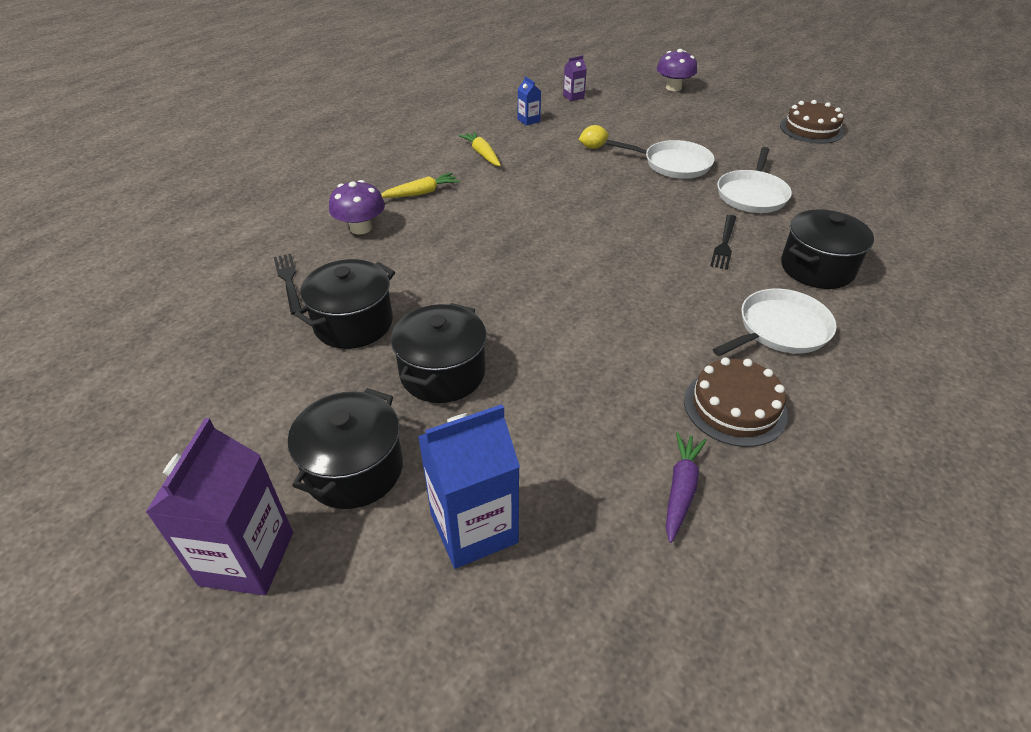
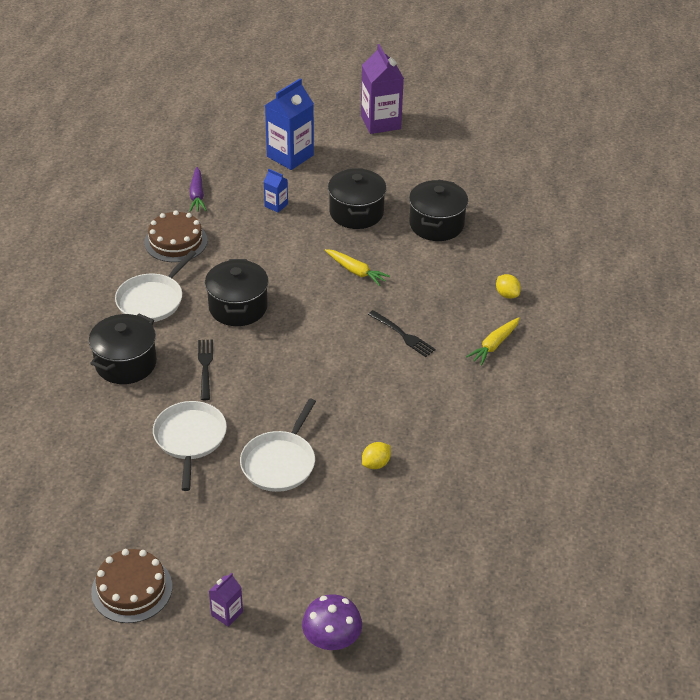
camera: 155 degrees right, 0 degrees up
(288, 281) = (509, 238): black fork -> black fork (403, 335)
(354, 469) = (364, 160): black pot -> black pot (238, 307)
(361, 228) = (507, 294): purple mushroom -> yellow lemon
(482, 154) = (481, 415): yellow carrot -> yellow carrot (356, 271)
(528, 120) = (474, 491): blue carton -> blue carton (276, 205)
(573, 97) = (452, 564): purple carton -> purple carton (227, 613)
(673, 164) = (280, 462): white pan -> white pan turned 60 degrees counterclockwise

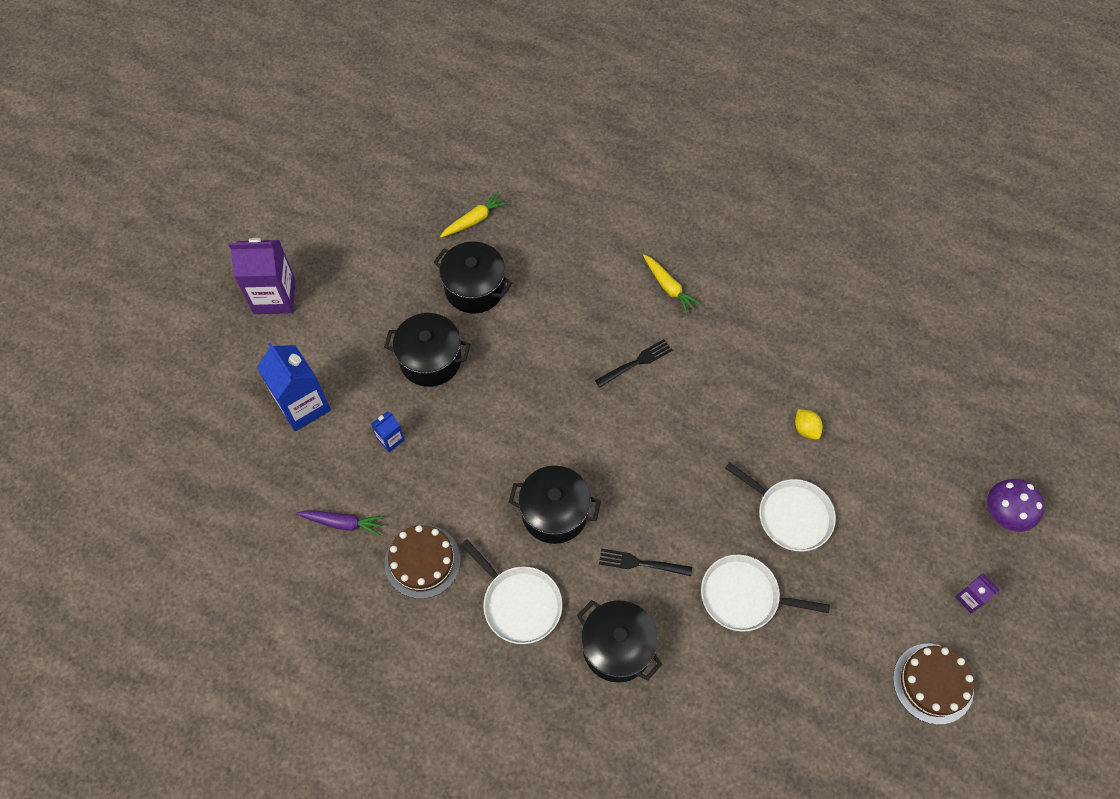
camera: 75 degrees left, 20 degrees up
(356, 271) = (528, 383): yellow carrot -> yellow carrot (474, 220)
(507, 294) = (600, 256): yellow lemon -> none

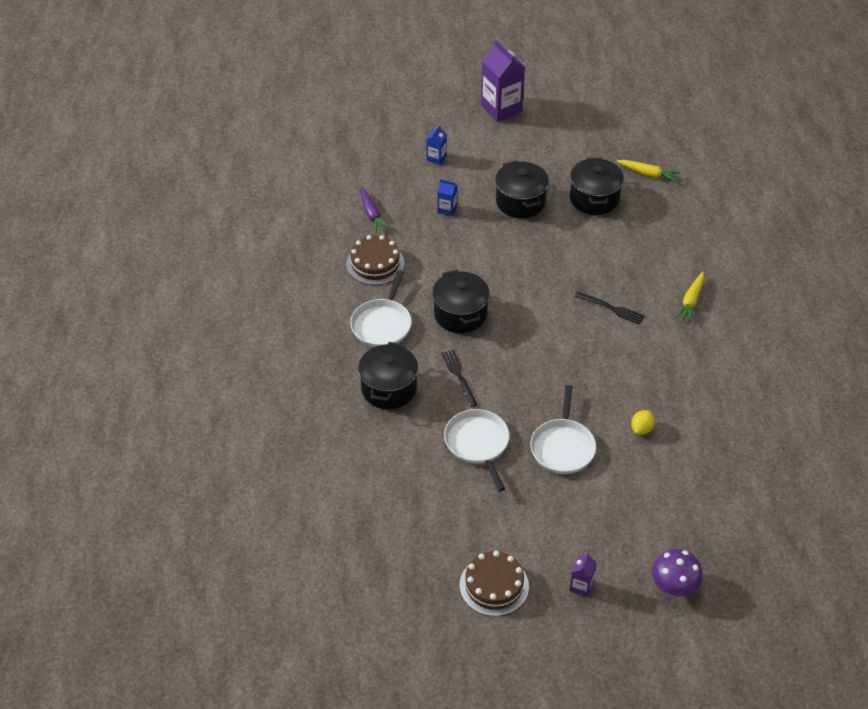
camera: 60 degrees right, 15 degrees down
(303, 406) = (436, 158): blue carton -> blue carton, size x0.48

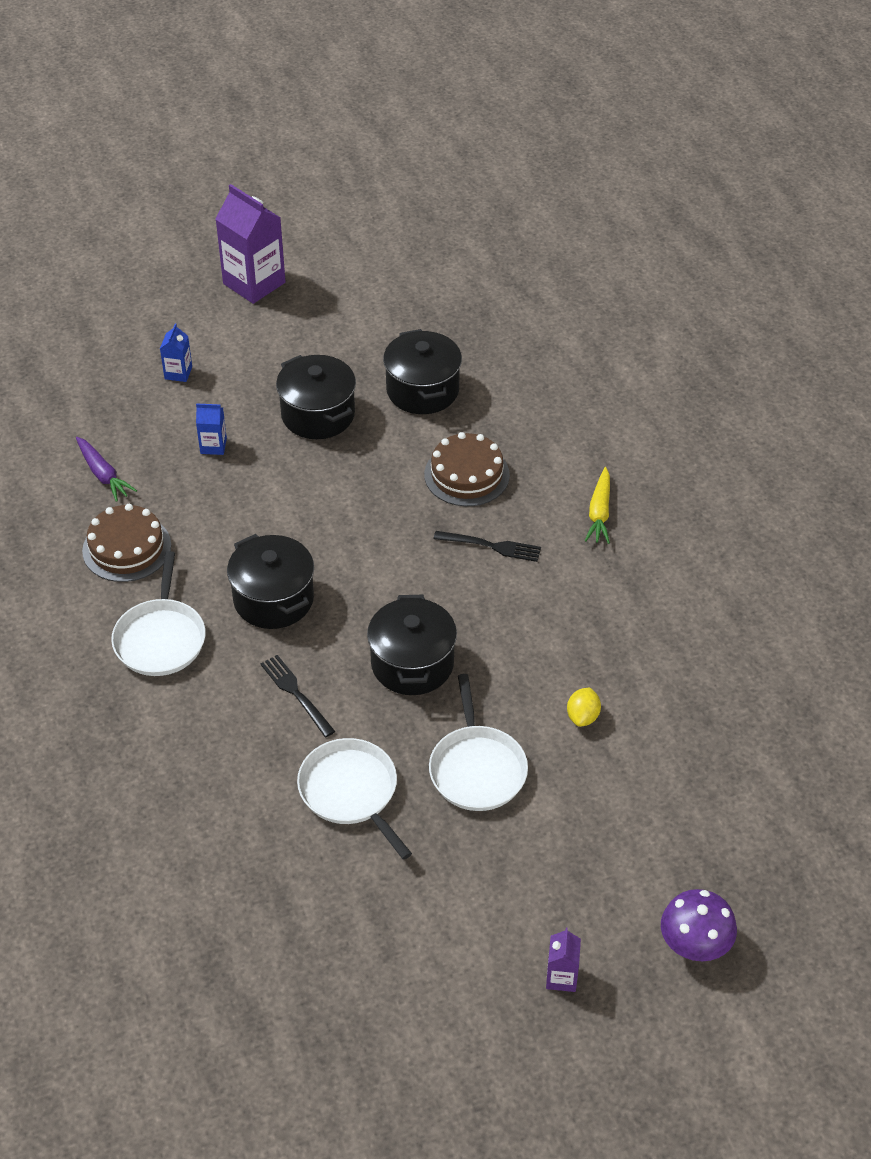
camera: 15 degrees left, 0 degrees up
(389, 388) = (195, 735): black pot -> black pot (412, 664)
(494, 585) = (433, 1008): brown cake -> brown cake (466, 475)
(648, 174) = (489, 340): yellow carrot -> none

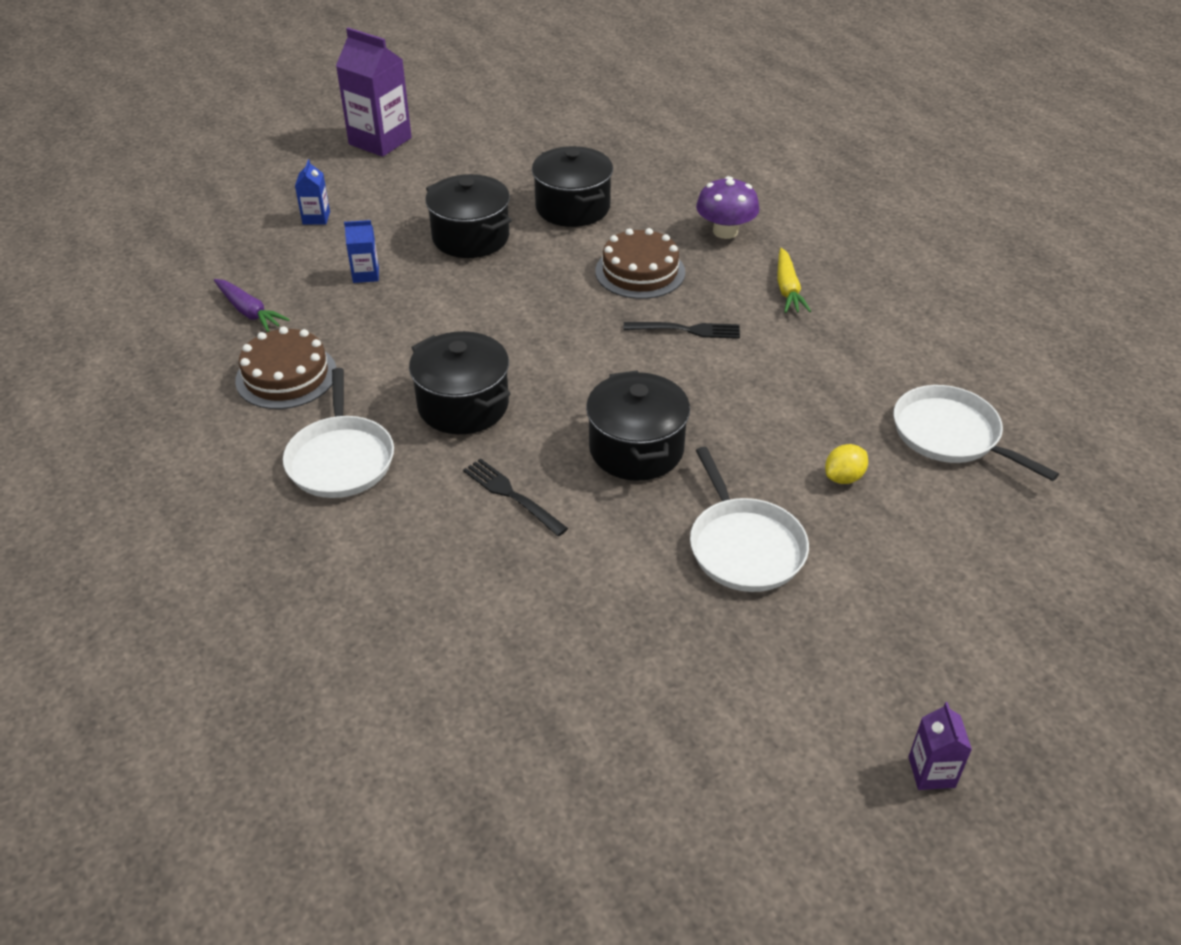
camera: 10 degrees left, 5 degrees down
(351, 792) = (604, 591): white pan -> white pan (950, 435)
(583, 716) = (843, 477): yellow lemon -> yellow lemon turned 45 degrees clockwise
(695, 944) = (1074, 706): purple mushroom -> purple mushroom (725, 231)

